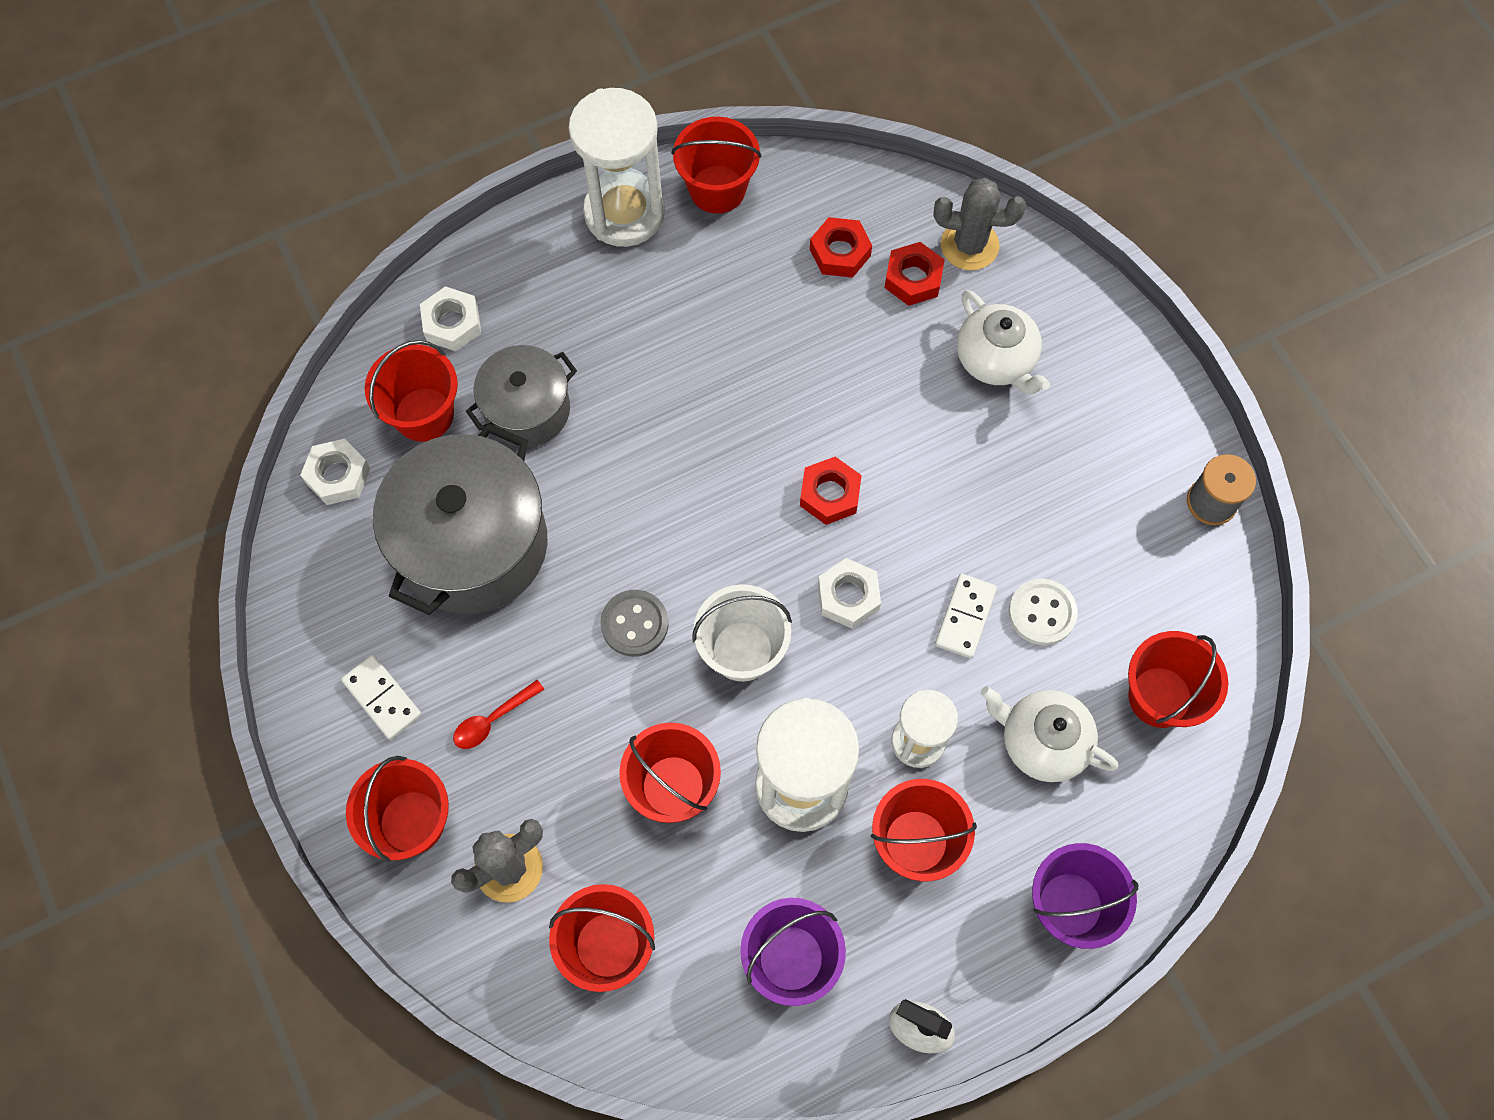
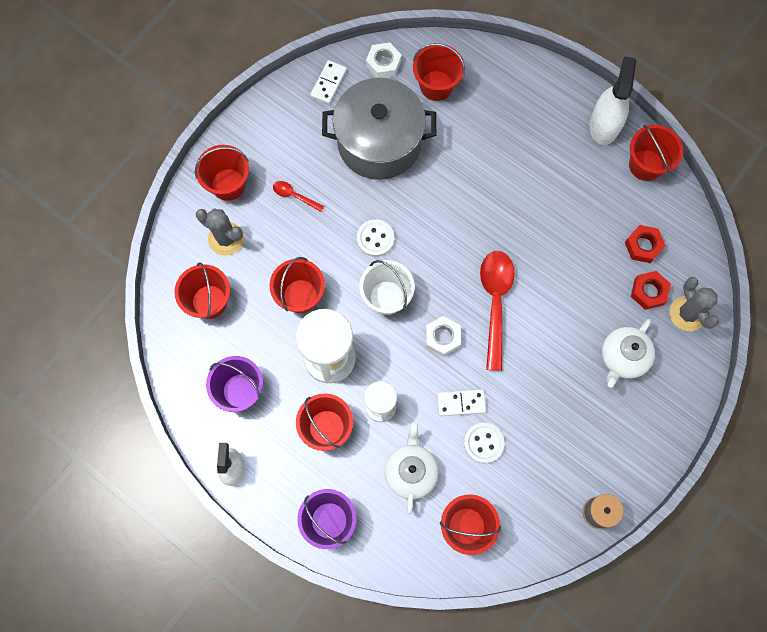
camera: 65 degrees right, 5 degrees up
(382, 698) = (281, 141): white domino -> white domino (328, 83)
(452, 323) = (493, 73): white nut -> none
(527, 409) = (464, 132): grey pot -> none
(624, 213) = (604, 125): white hourglass -> white spray bottle
(634, 624) = (375, 238): grey button -> white button
(829, 494) = (495, 303): red nut -> red spoon

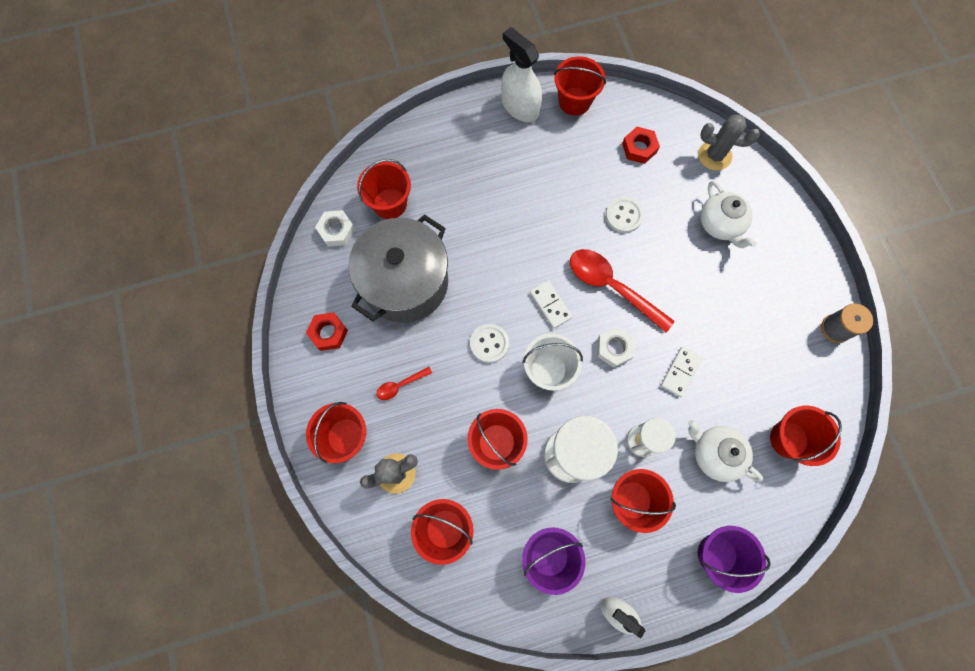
camera: 55 degrees left, 0 degrees up
(328, 83) = (319, 286): white domino -> white domino (550, 305)
(483, 443) = (726, 377): white button -> white button (623, 216)
(648, 292) = (679, 170): red nut -> red nut (328, 333)

